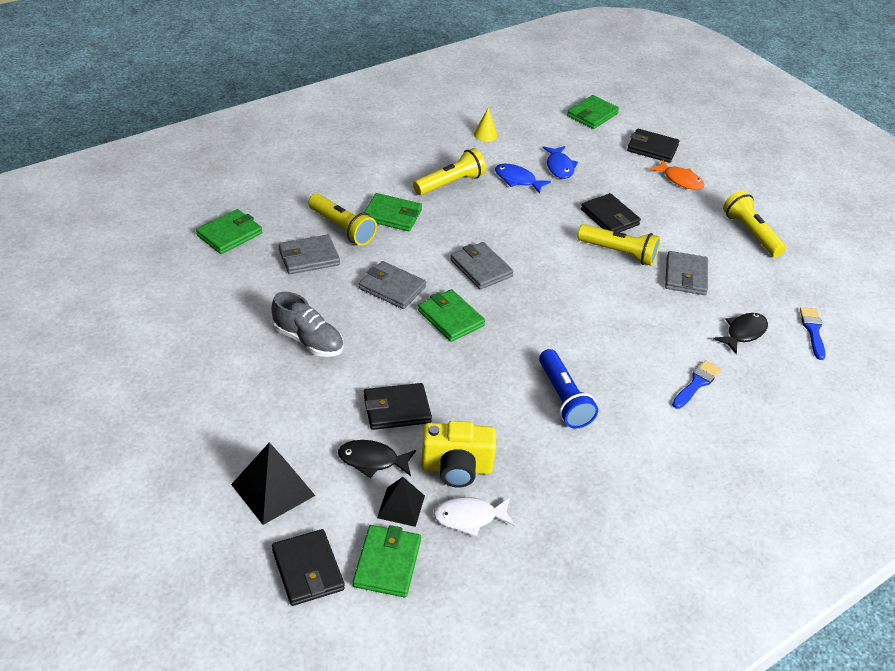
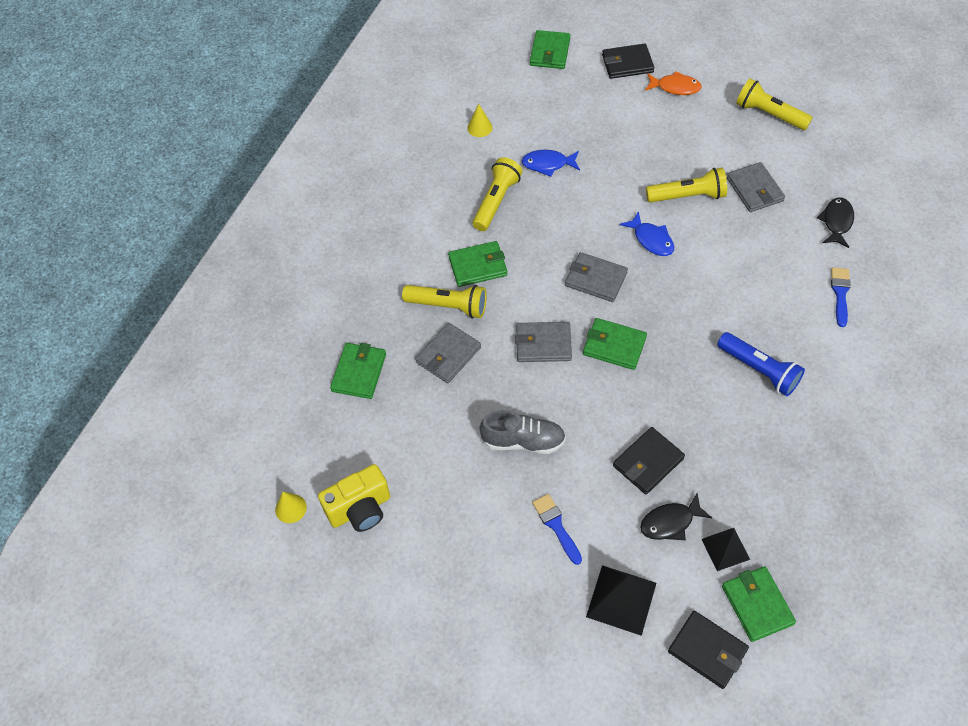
camera: 25 degrees left, 15 degrees up
(88, 289) = (290, 508): none -> yellow cone
(456, 468) = (736, 487): yellow camera -> yellow camera (360, 509)
(469, 518) = (780, 525): white fish -> none
(559, 167) = (570, 129): blue fish -> blue fish (651, 239)
(609, 217) = (652, 162): black wallet -> none
(813, 331) = (882, 189): blue brush -> blue brush (556, 526)

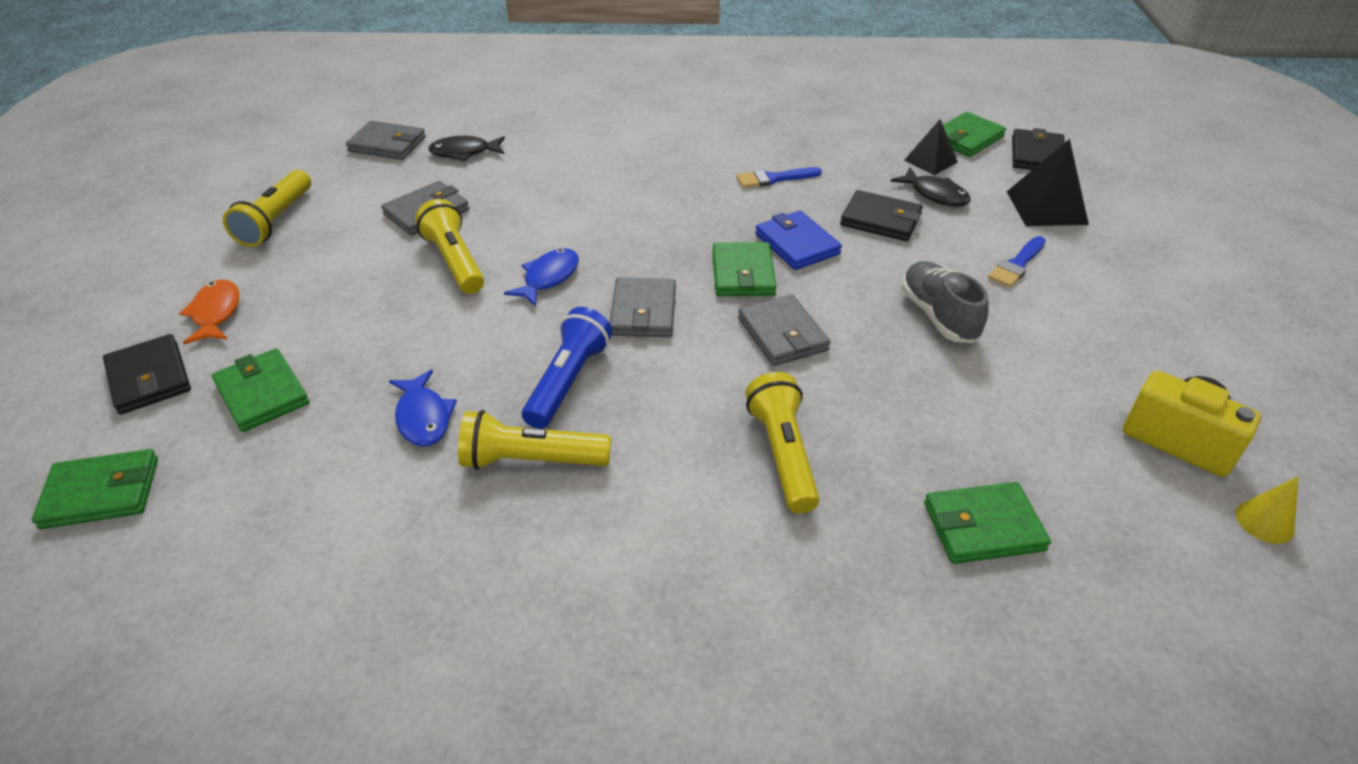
camera: 115 degrees left, 15 degrees down
(448, 355) = (869, 426): grey wallet -> grey wallet (387, 144)
(478, 266) = (683, 442): green wallet -> green wallet (262, 393)
(479, 127) = (340, 542): yellow cone -> none
(637, 392) = (797, 244): none -> blue wallet
(759, 370) = (707, 171): blue flashlight -> blue flashlight (568, 381)
(840, 293) = (572, 139): blue brush -> blue brush (774, 179)

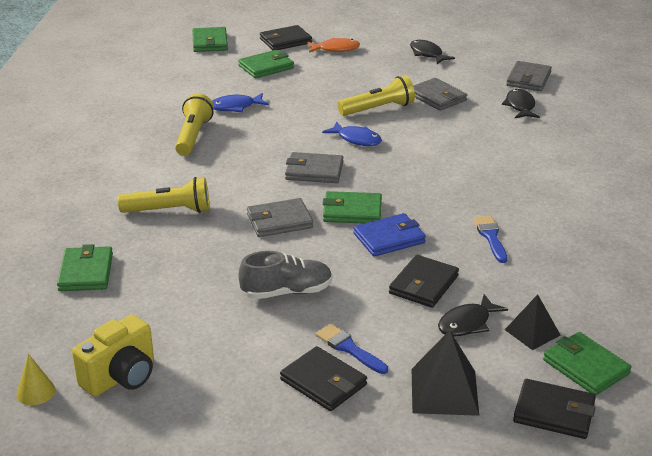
camera: 95 degrees right, 10 degrees down
(276, 221) = (427, 54): yellow flashlight -> black fish
(568, 381) = (253, 146): blue flashlight -> none
(1081, 279) = (323, 382): none -> black wallet

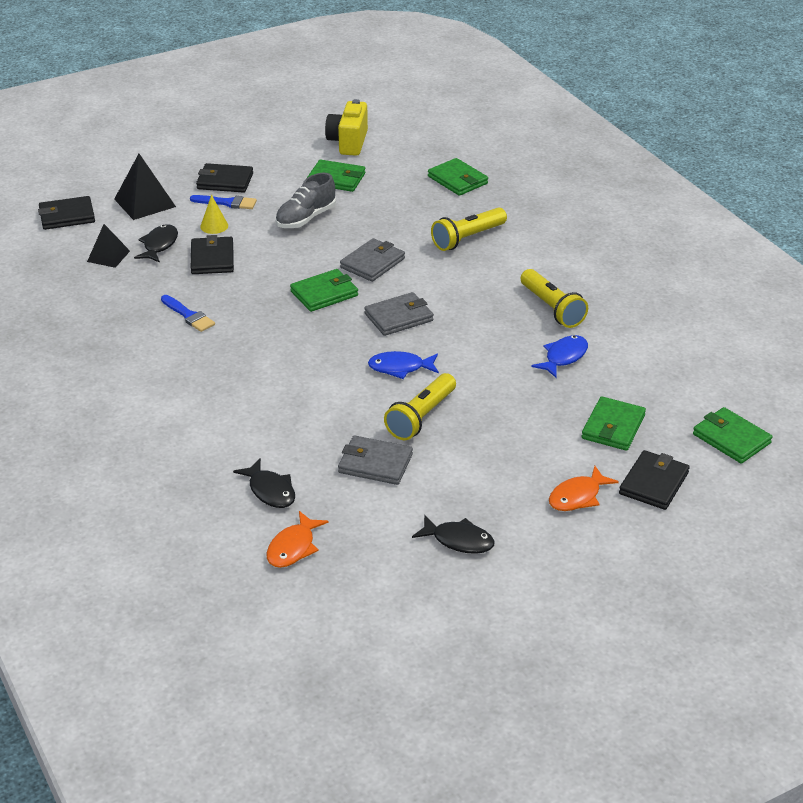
camera: 145 degrees right, 5 degrees up
(36, 392) = (385, 121): yellow cone -> yellow cone (214, 226)
(389, 238) = (271, 283): blue wallet -> none
(528, 79) = (293, 547): grey wallet -> orange fish
(586, 367) = (58, 248): green wallet -> green wallet (336, 179)

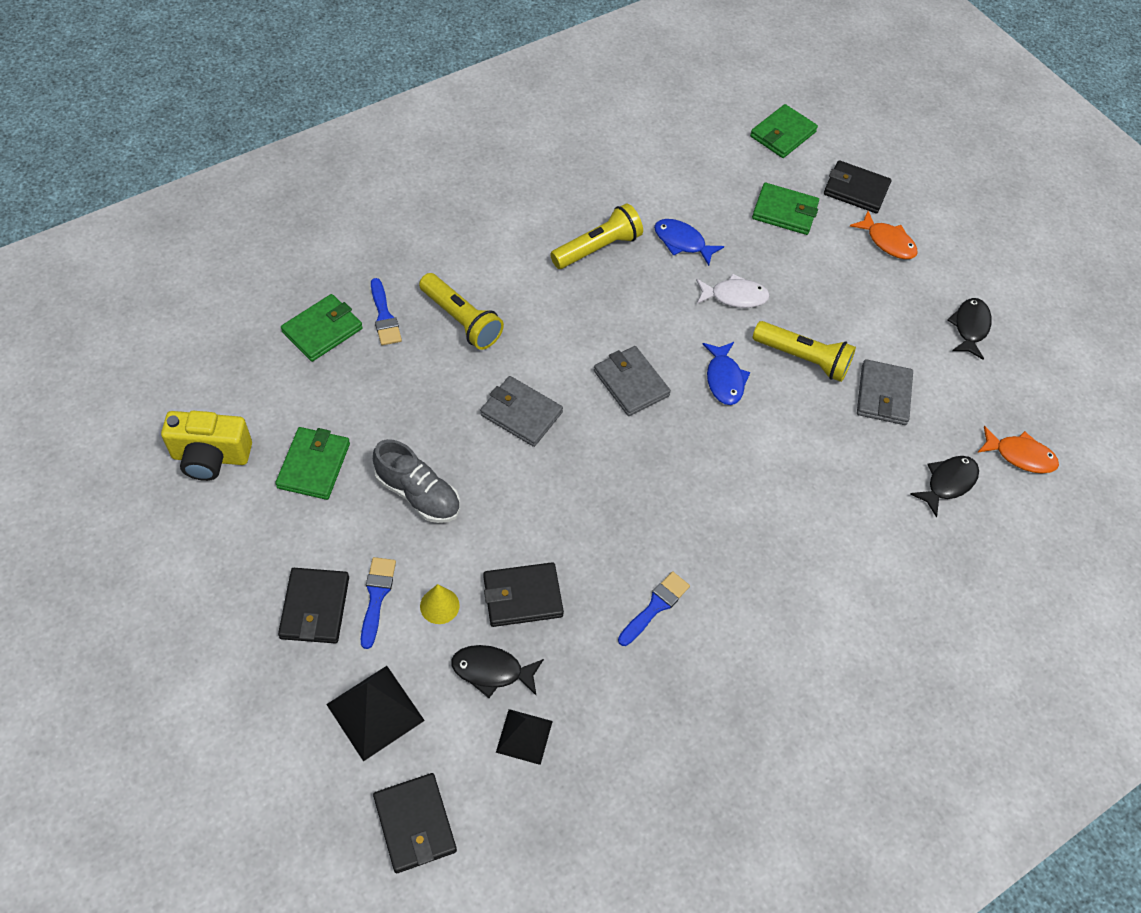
camera: 100 degrees left, 20 degrees up
(324, 293) = (591, 460): green wallet -> none
(471, 205) = (384, 316): none -> blue brush
(497, 383) = (734, 296): none -> white fish

